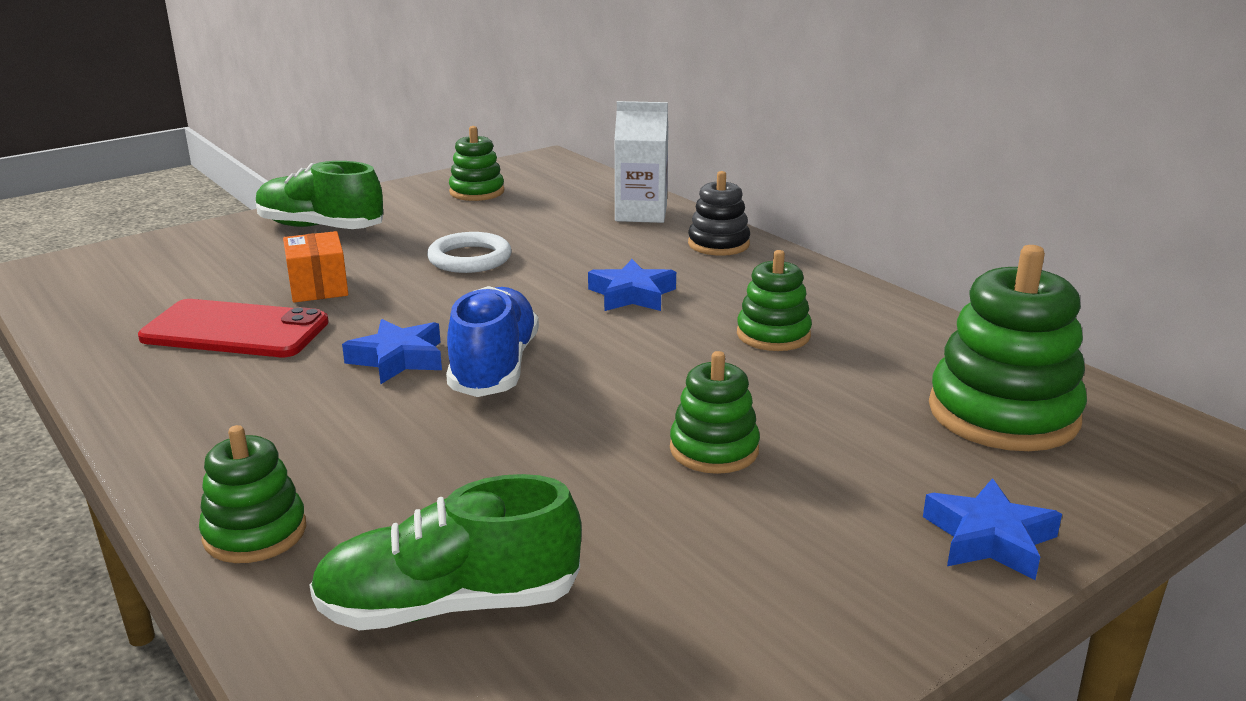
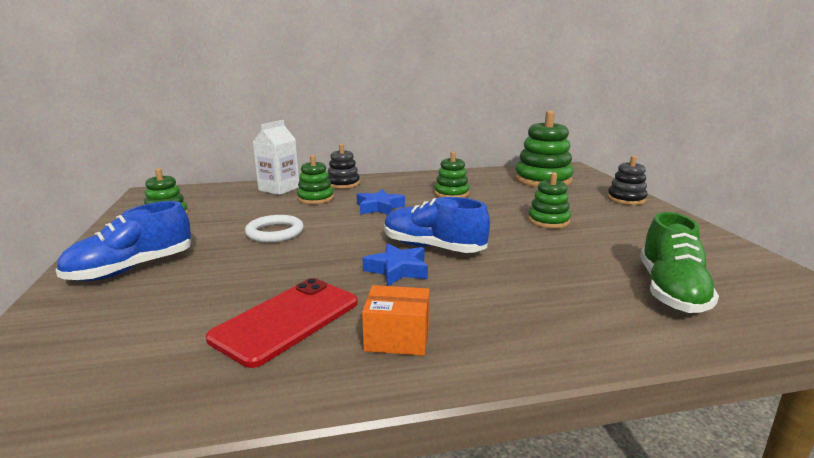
camera: 65 degrees left, 5 degrees down
(255, 533) = (595, 336): green stacking toy -> green stacking toy (315, 198)
(318, 287) = (250, 281): orange box -> orange box (397, 338)
(320, 228) = (132, 269): green shoe -> blue shoe
(989, 539) = (626, 199): blue star -> black stacking toy

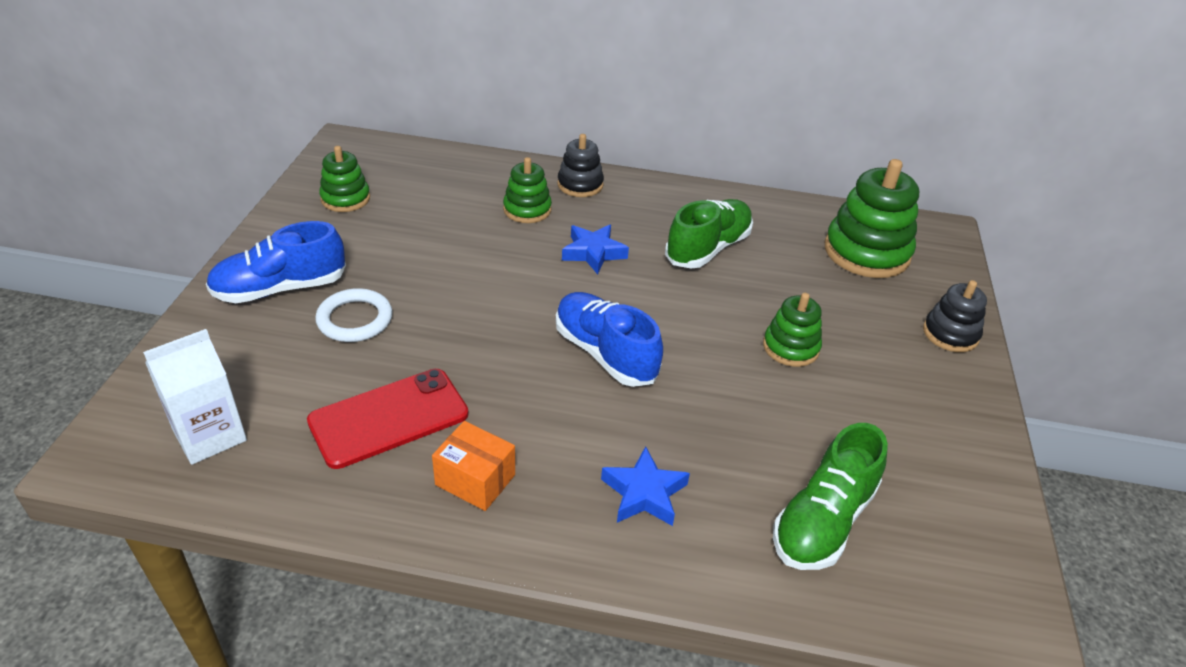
camera: 20 degrees right, 20 degrees up
(275, 232) = (445, 268): white ring -> white ring (355, 319)
(279, 189) = (494, 175): white carton -> white carton (209, 435)
(397, 270) = (540, 379): blue star -> blue star (644, 493)
(451, 193) = (708, 248): green stacking toy -> green shoe

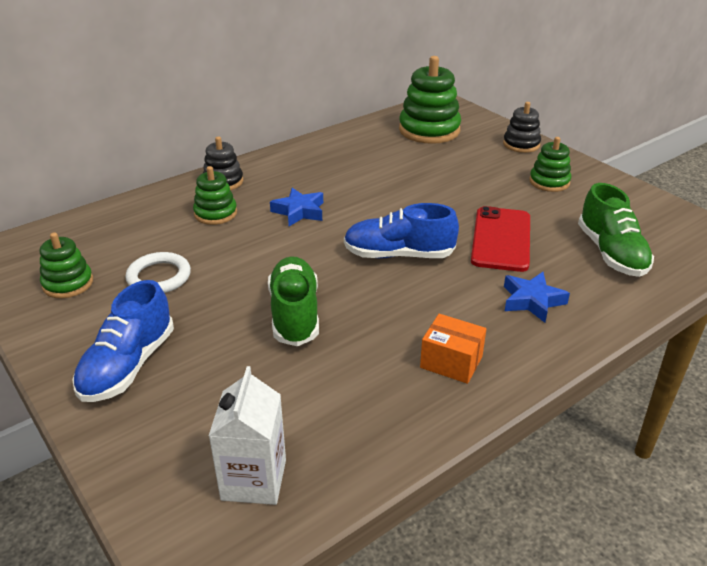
camera: 45 degrees left, 5 degrees down
(355, 319) = (221, 343): white ring -> white ring (159, 277)
(389, 418) = (348, 374): red phone -> red phone (501, 239)
(475, 480) = (451, 362): orange box -> orange box turned 45 degrees clockwise
(708, 248) = (355, 172): green shoe -> green shoe (294, 314)
(790, 347) = (473, 192): green stacking toy -> green stacking toy (549, 182)

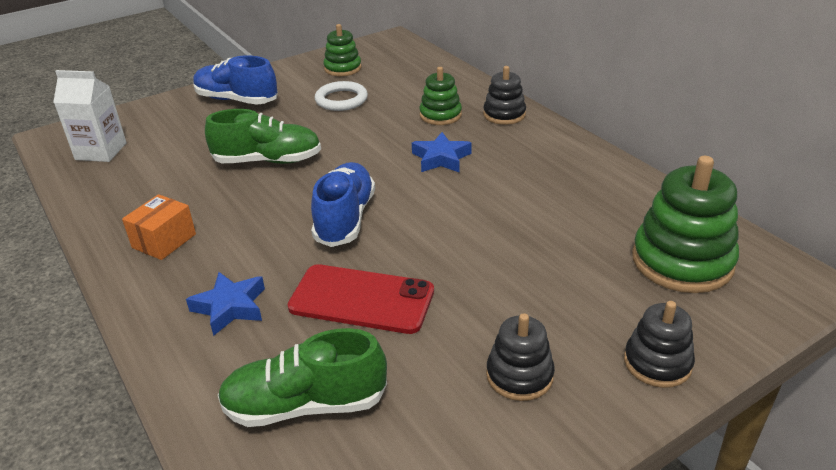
camera: 95 degrees right, 0 degrees up
(549, 182) = (519, 375): green stacking toy -> black stacking toy

